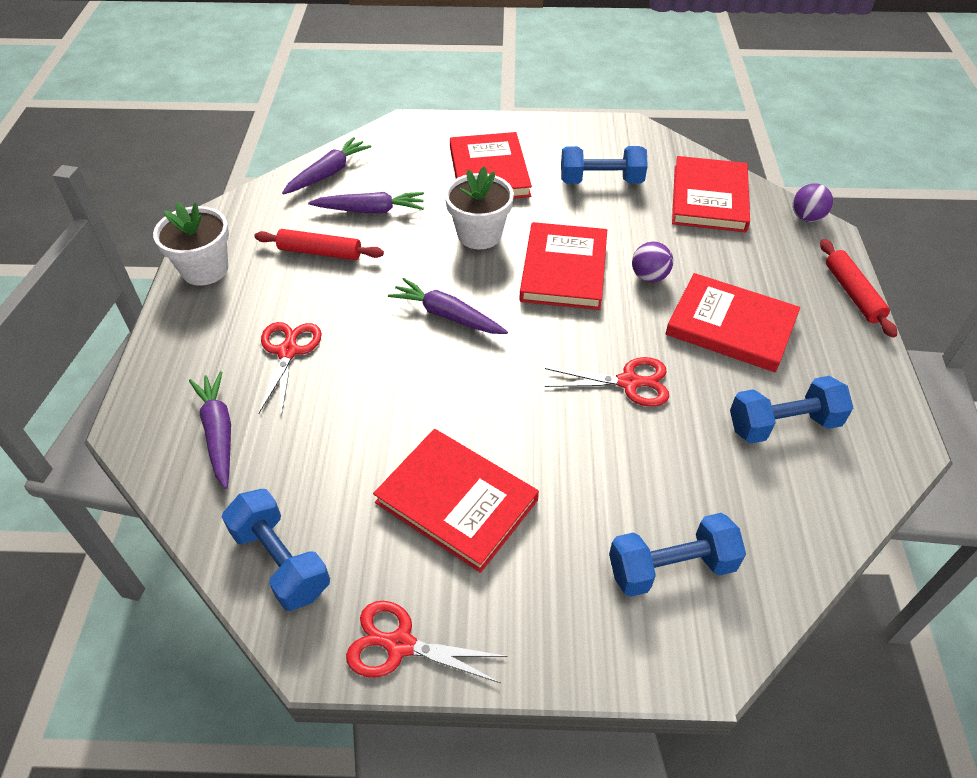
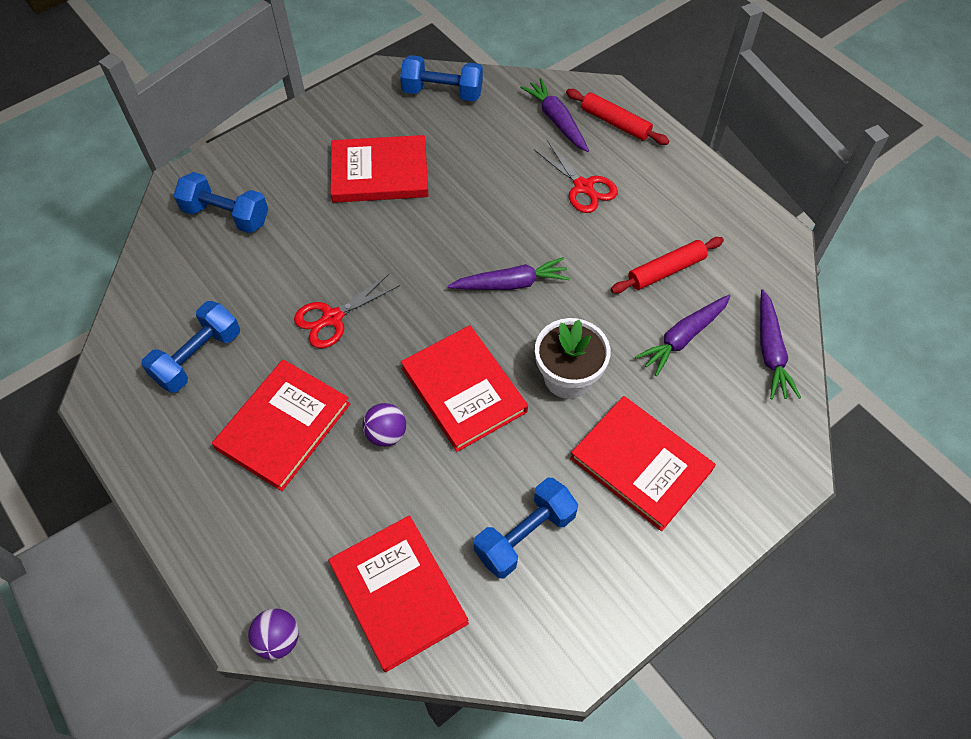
camera: 140 degrees right, 10 degrees up
(205, 269) = (721, 201): white flower pot -> none
(218, 433) = (556, 120): purple carrot -> purple carrot turned 150 degrees counterclockwise
(400, 645) = (345, 99): red scissors -> none
(671, 568) = (226, 215): blue dumbbell -> blue dumbbell turned 75 degrees clockwise
(731, 326) = (284, 426): red book -> red book turned 45 degrees counterclockwise
(852, 293) = (189, 546): red rolling pin -> red rolling pin (615, 123)

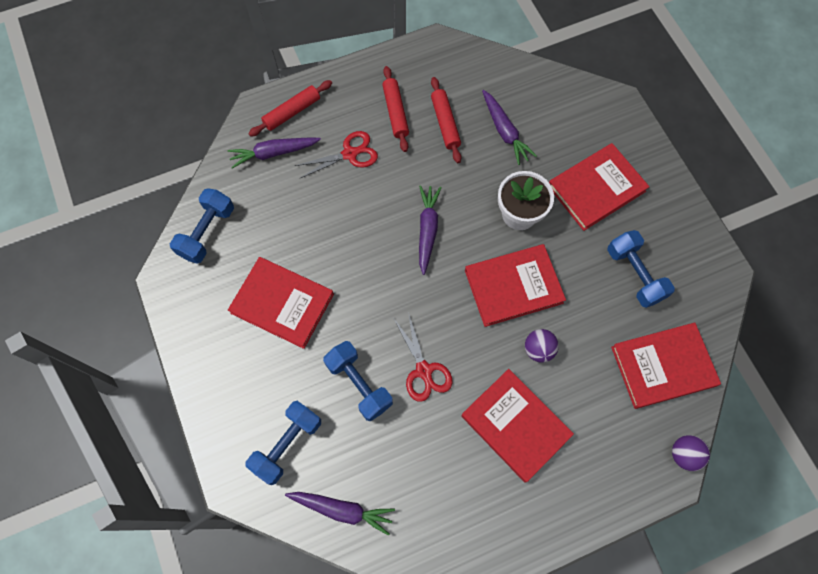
camera: 75 degrees left, 10 degrees up
(198, 357) = (434, 487): blue dumbbell -> blue dumbbell (359, 384)
(380, 173) = (282, 303): red book -> red book turned 75 degrees counterclockwise
(659, 217) = (395, 112): none -> red rolling pin
(770, 351) = (528, 84): purple carrot -> purple carrot (342, 509)

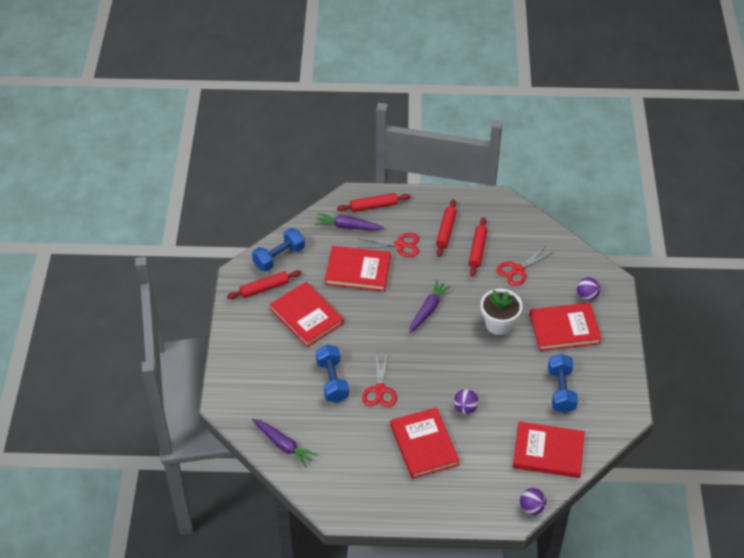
camera: 25 degrees right, 20 degrees down
(209, 285) = (264, 288): none -> red rolling pin
(287, 444) = (267, 396): blue dumbbell -> none
(504, 131) = (518, 270): purple carrot -> red scissors
(513, 286) = (469, 365): red book -> red book (358, 271)
(598, 134) = (587, 296): none -> purple ball

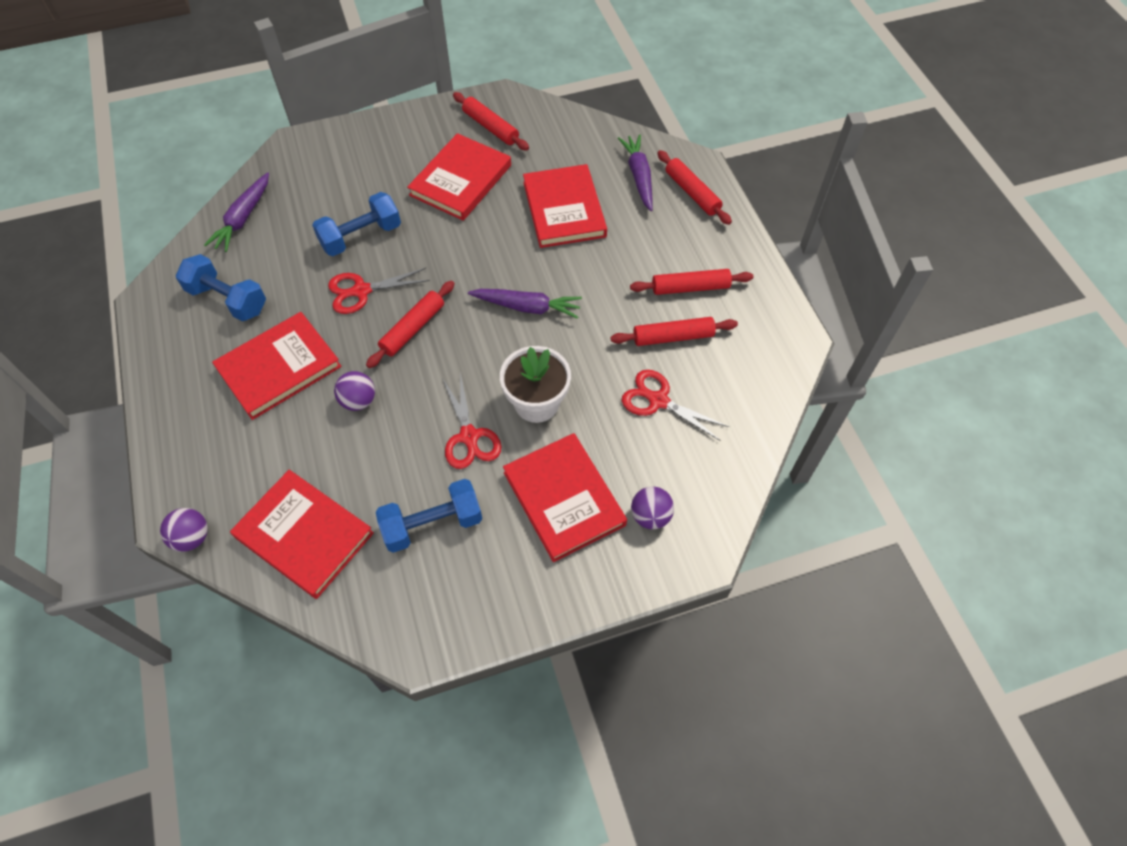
camera: 70 degrees right, 10 degrees up
(279, 257) = (549, 125): blue dumbbell -> blue dumbbell (228, 300)
(399, 245) = (634, 241): red scissors -> red scissors (469, 436)
(421, 370) = (413, 329): none -> red rolling pin
(548, 452) = (304, 535): red book -> red book turned 45 degrees counterclockwise

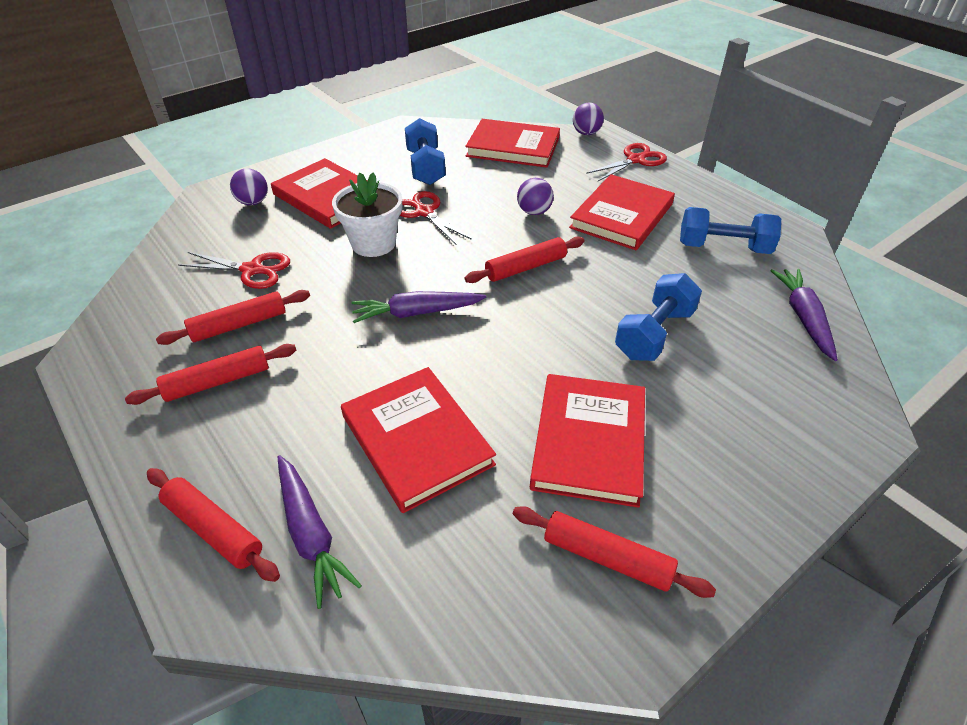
camera: 160 degrees right, 15 degrees down
(361, 291) = (603, 284): red scissors -> red scissors (635, 160)
(413, 329) = (526, 267): red rolling pin -> red rolling pin turned 45 degrees clockwise
(432, 524) = (425, 167): blue dumbbell -> blue dumbbell turned 60 degrees counterclockwise

